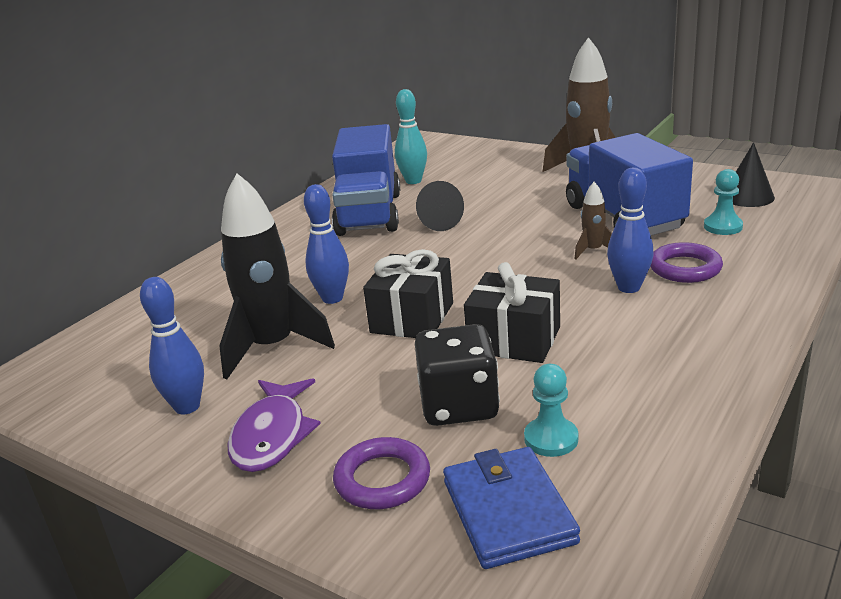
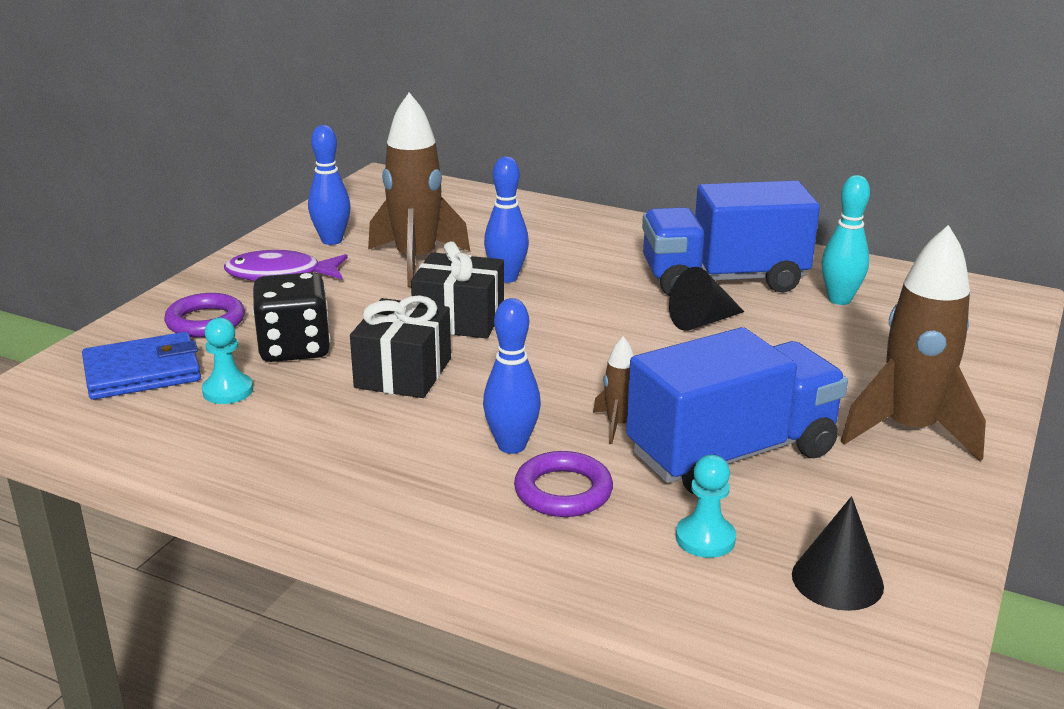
camera: 80 degrees right, 0 degrees up
(273, 347) = (416, 261): black rocket -> brown rocket

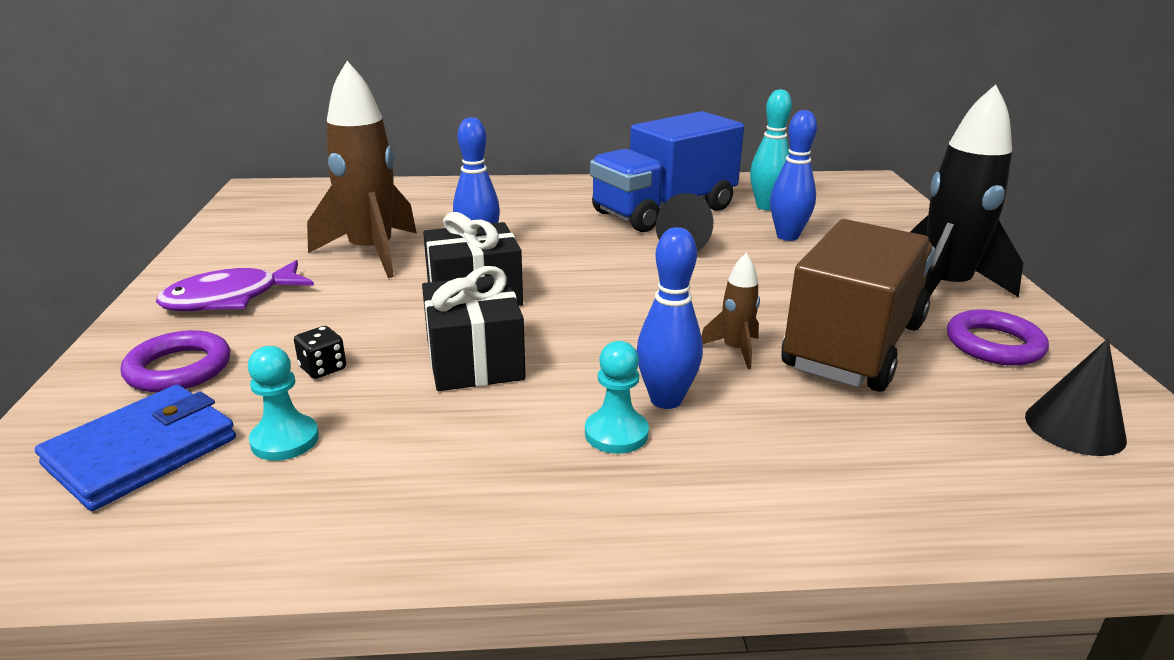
camera: 30 degrees left, 0 degrees up
(294, 348) = (323, 368): black dice -> black dice, size x0.45
(332, 240) = (258, 253): blue bowling pin -> blue bowling pin (787, 236)
(563, 491) = (767, 429): purple ring -> purple ring (994, 344)
(705, 538) = (936, 429): turquoise pawn -> turquoise pawn (616, 433)
(731, 453) = (853, 346): blue truck -> brown truck
(909, 431) = (944, 288): brown rocket -> black rocket

